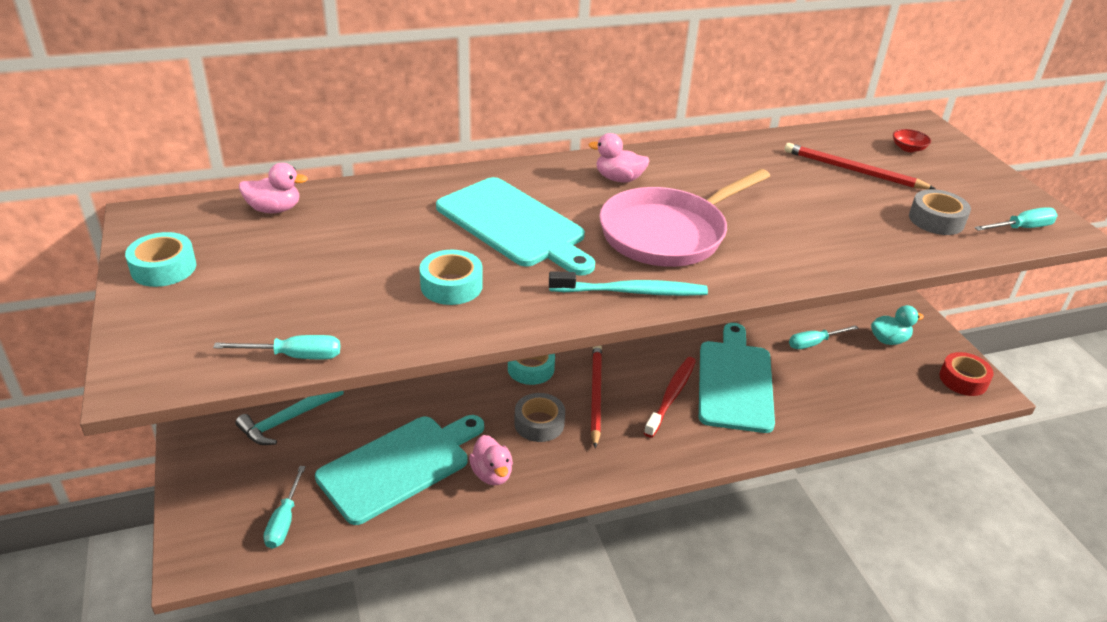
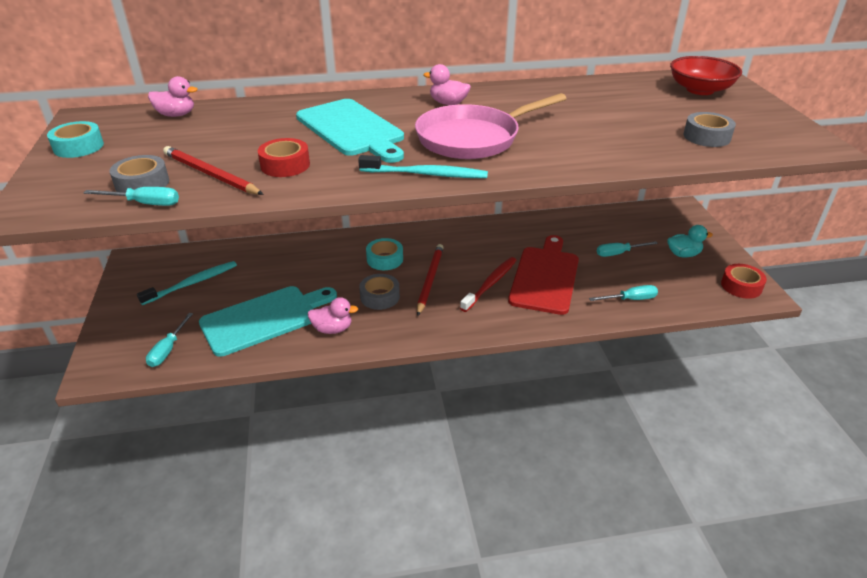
camera: 10 degrees right, 0 degrees up
(277, 324) = (142, 183): none -> grey tape
(287, 420) = (192, 283): turquoise hammer -> turquoise toothbrush
(451, 286) = (285, 165): turquoise tape -> red tape
(492, 474) = (332, 329): pink duck -> pink duck turned 75 degrees counterclockwise
(735, 382) = (545, 277): turquoise cutting board -> red cutting board
(853, 170) = (646, 103): red pencil -> red pencil (210, 174)
(908, 148) = (700, 90): red bowl -> red bowl, size x2.19
(1021, 228) = (782, 144): turquoise screwdriver -> turquoise screwdriver (630, 299)

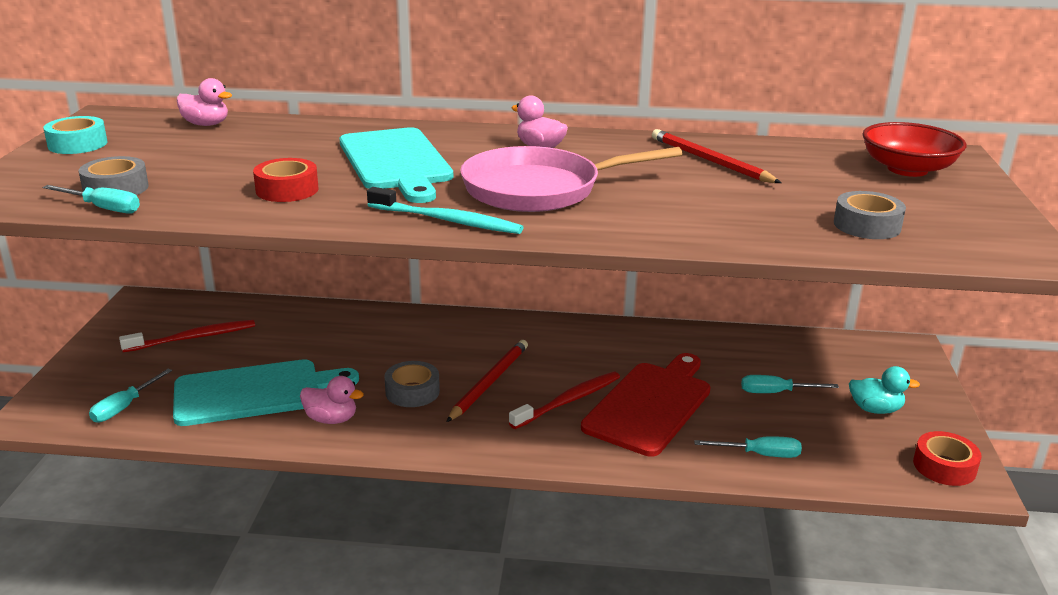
camera: 15 degrees right, 10 degrees down
(192, 283) = (193, 338): turquoise toothbrush -> red toothbrush
(210, 174) = (196, 189): red pencil -> red pencil (710, 161)
(385, 259) = (444, 348): turquoise tape -> none

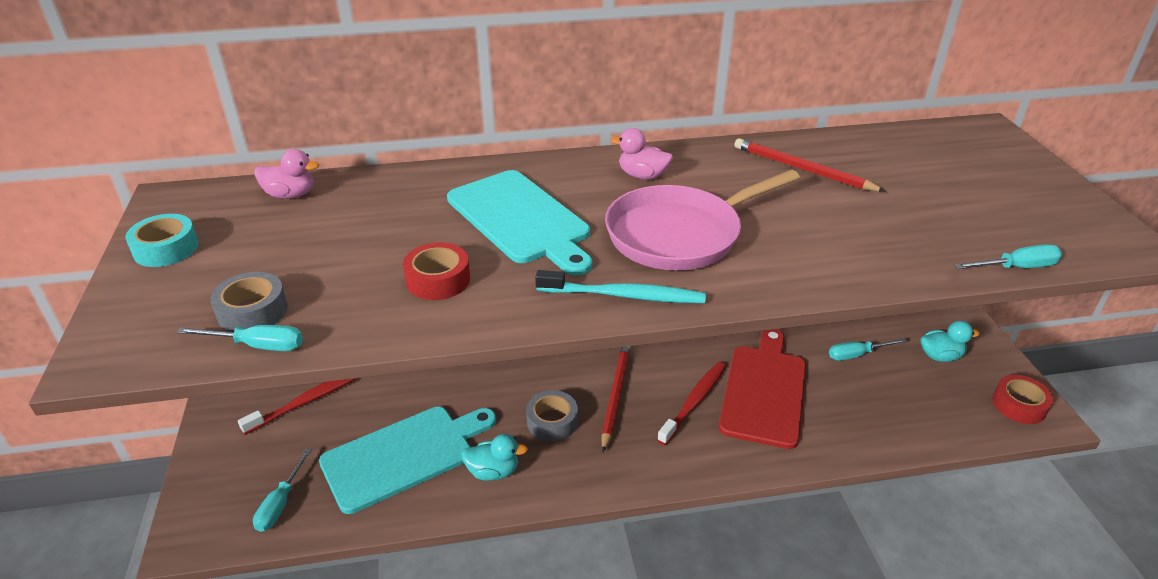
camera: 15 degrees left, 10 degrees up
(331, 419) = (493, 471): pink duck -> turquoise duck
(759, 454) = (877, 425): turquoise screwdriver -> turquoise screwdriver (1016, 267)
(867, 225) = (984, 231): grey tape -> none
(907, 169) = (966, 153): red bowl -> none

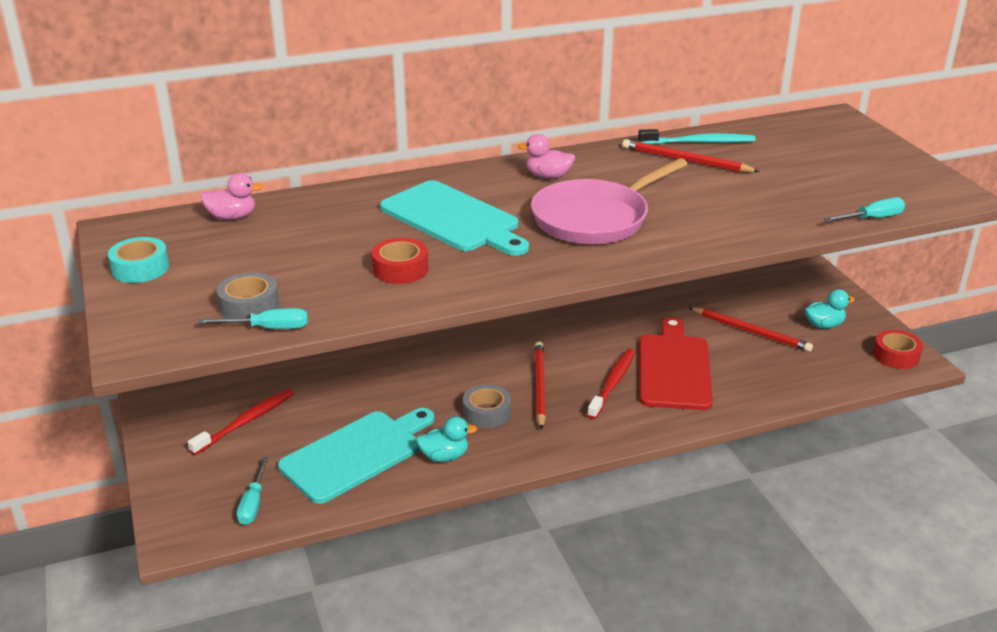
camera: 10 degrees left, 5 degrees down
(624, 295) = (563, 266): turquoise toothbrush -> turquoise toothbrush (699, 142)
(857, 355) = (751, 332): turquoise screwdriver -> red pencil

